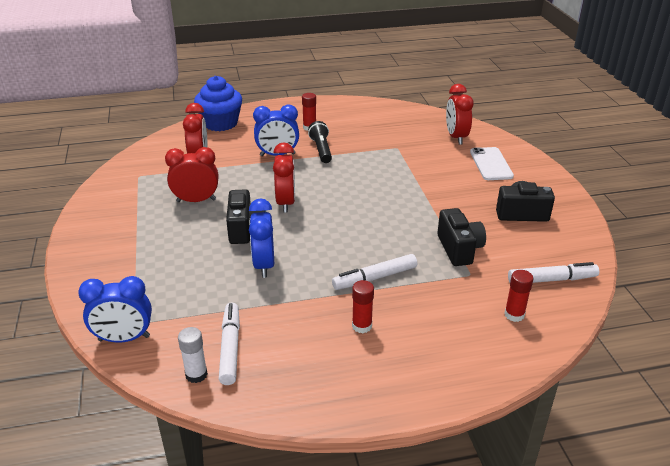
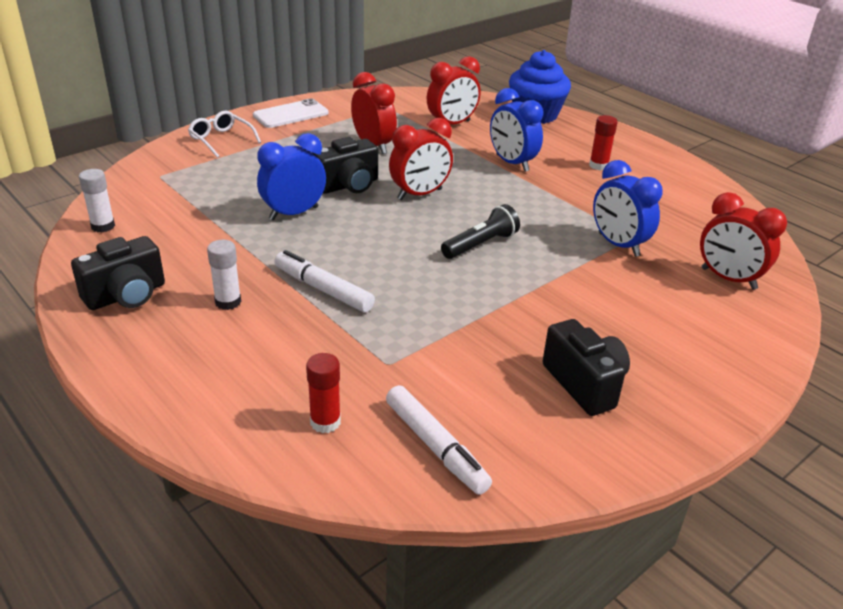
camera: 60 degrees right, 0 degrees up
(104, 272) = (221, 140): none -> white glasses
(124, 338) = (135, 178): blue clock -> blue clock (618, 245)
(230, 348) = (149, 232): white marker -> none
(321, 149) = (558, 186): black flashlight -> black flashlight (480, 245)
(362, 326) = (228, 302): red glue stick -> white glue stick
(456, 137) = (728, 279): red clock -> red clock turned 105 degrees counterclockwise
(459, 249) = (438, 342): black camera -> black camera (126, 295)
(491, 164) = (692, 327): white phone -> white phone (291, 114)

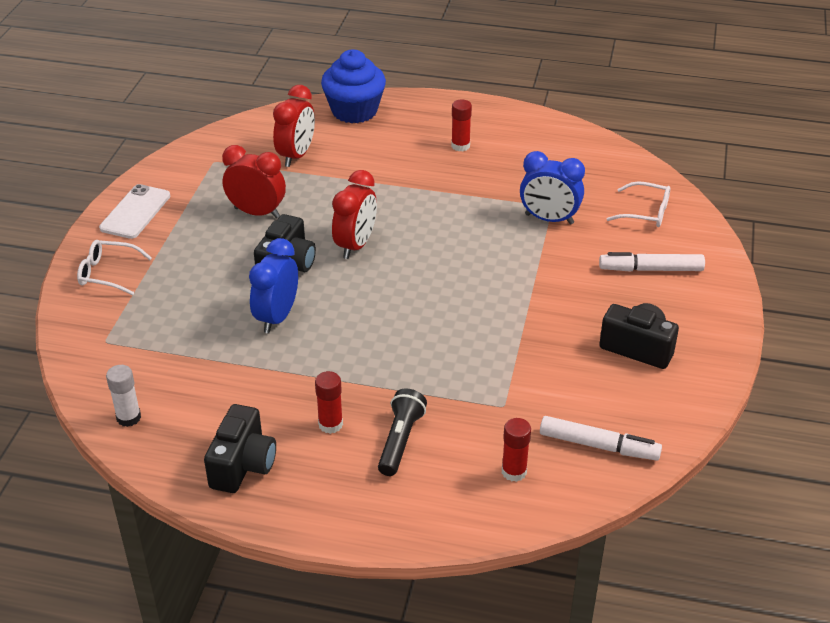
camera: 35 degrees left, 5 degrees up
(228, 302) = (330, 424): white glue stick -> red glue stick
(323, 289) = (387, 373): white marker -> white marker (650, 269)
(480, 245) = (455, 270): black flashlight -> black flashlight (400, 440)
(512, 163) = (392, 176): blue clock -> none
(728, 279) = (645, 212): red clock -> white glasses

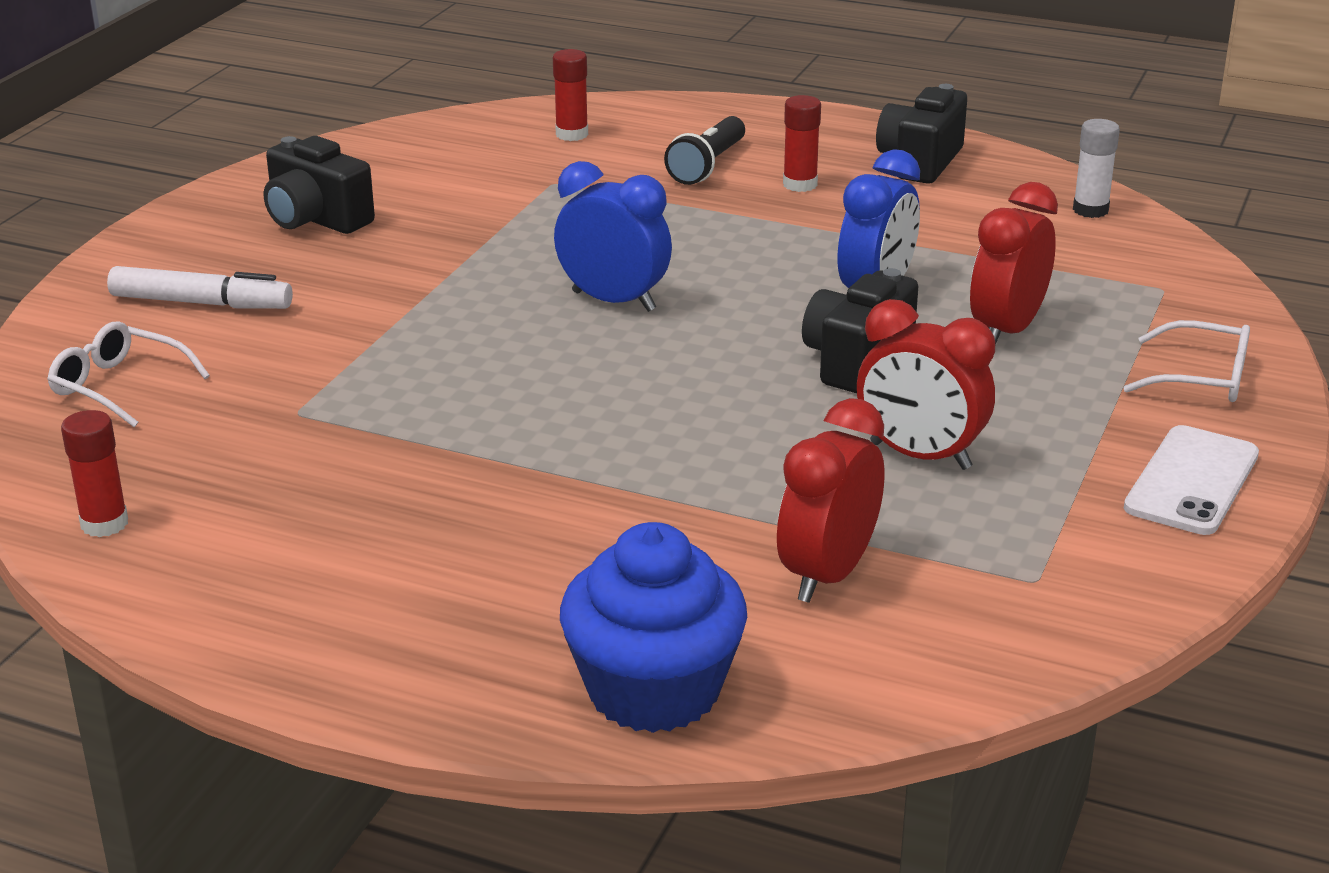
camera: 170 degrees left, 10 degrees down
(355, 245) = (720, 381): red clock -> red clock (1007, 331)
(460, 146) = (412, 560): red glue stick -> red glue stick (104, 524)
(549, 219) = (318, 391): blue clock -> blue clock (613, 301)
(598, 446) = (450, 144): white marker -> none

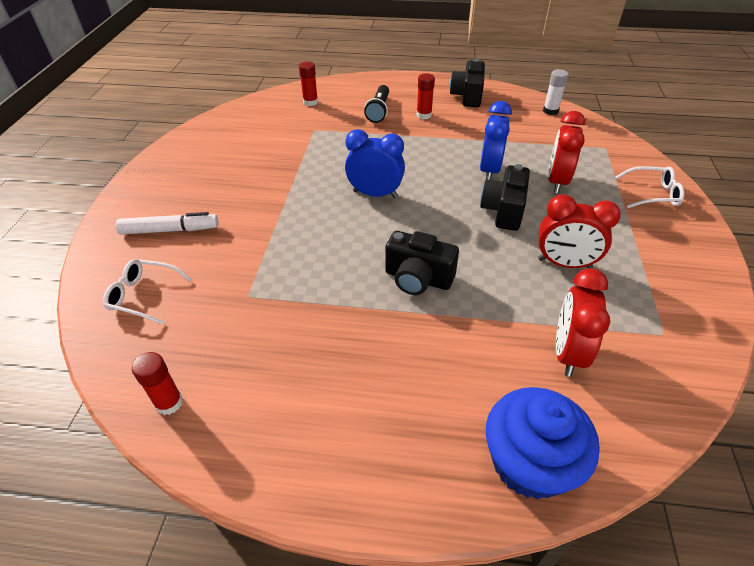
camera: 15 degrees left, 15 degrees up
(316, 219) = (210, 168): black camera -> black camera (418, 279)
(1191, 481) = (688, 255): white phone -> none

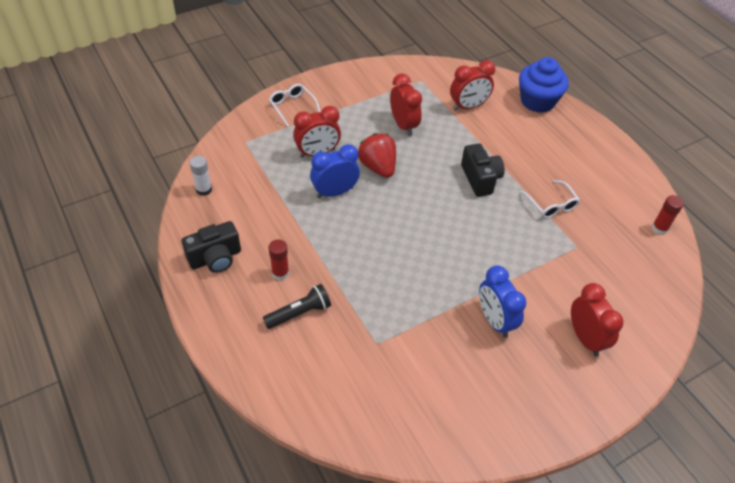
camera: 130 degrees left, 5 degrees up
(144, 296) = (636, 298): white glasses -> white glasses (551, 205)
(170, 230) = (585, 338): white marker -> red clock
(310, 102) = (329, 386): red glue stick -> none
(375, 194) = (425, 242): blue clock -> blue clock (495, 320)
(503, 211) = (378, 167): black camera -> red strawberry

